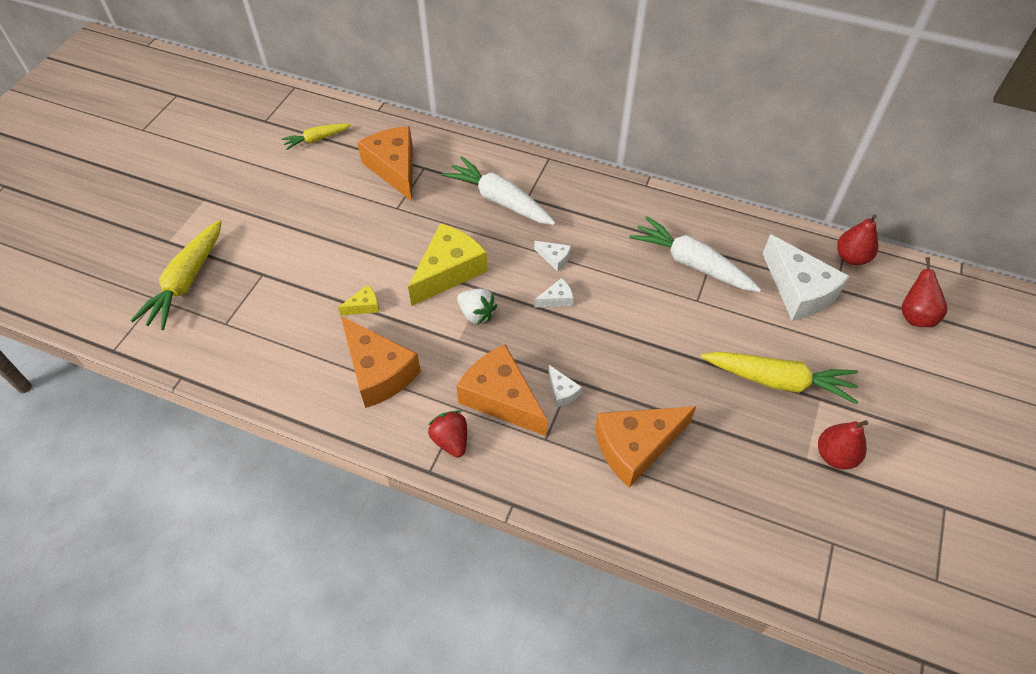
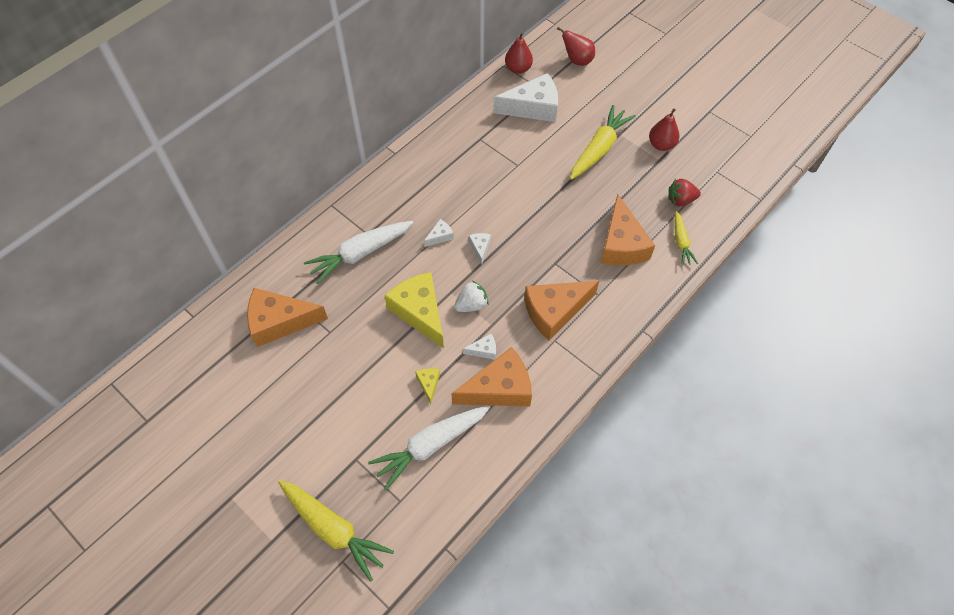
camera: 70 degrees left, 5 degrees up
(316, 139) = (203, 378): yellow carrot -> yellow carrot (681, 242)
(451, 441) = (579, 354): red strawberry -> red strawberry (680, 200)
(562, 392) = (563, 272): white cheese -> white cheese (483, 350)
(691, 263) = (483, 155): white carrot -> white carrot (430, 446)

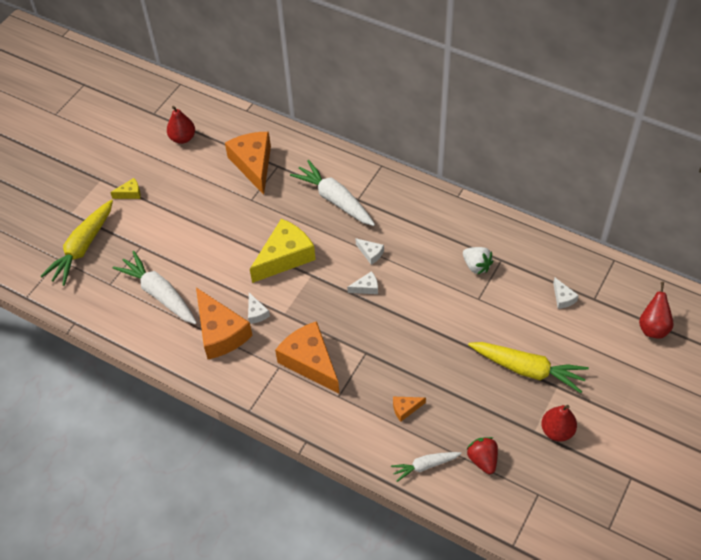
camera: 80 degrees right, 5 degrees down
(428, 384) = (215, 279): yellow cheese -> yellow cheese (130, 193)
(471, 305) = (301, 294): white strawberry -> white strawberry (476, 266)
(518, 69) = (614, 274): red pear -> red pear (183, 138)
(533, 107) = (563, 298): white cheese -> white cheese, size x0.44
(621, 244) = (405, 409): orange cheese -> orange cheese, size x0.44
(681, 242) = (425, 466): yellow carrot -> white carrot

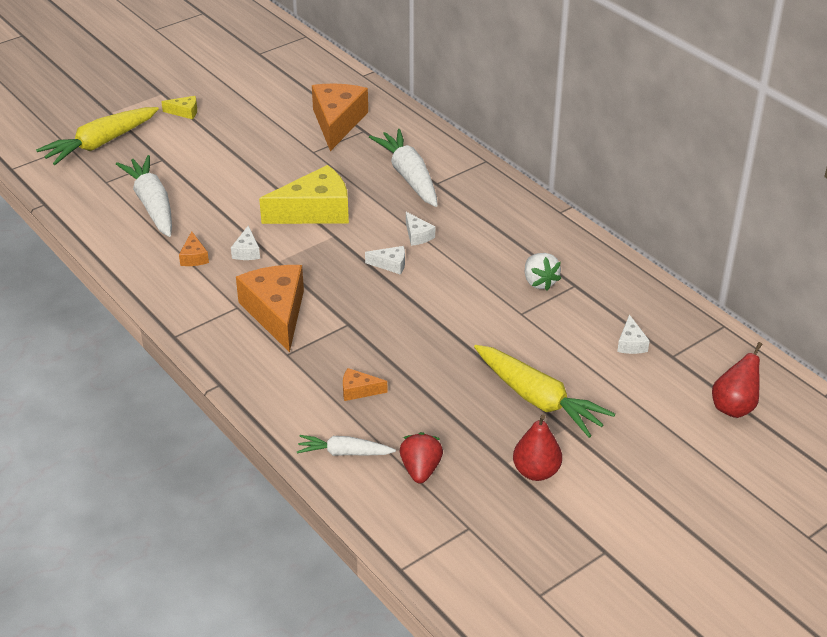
camera: 20 degrees right, 15 degrees down
(183, 138) = (275, 81): red pear -> none
(220, 332) = (194, 257): orange cheese -> orange cheese, size x0.44

